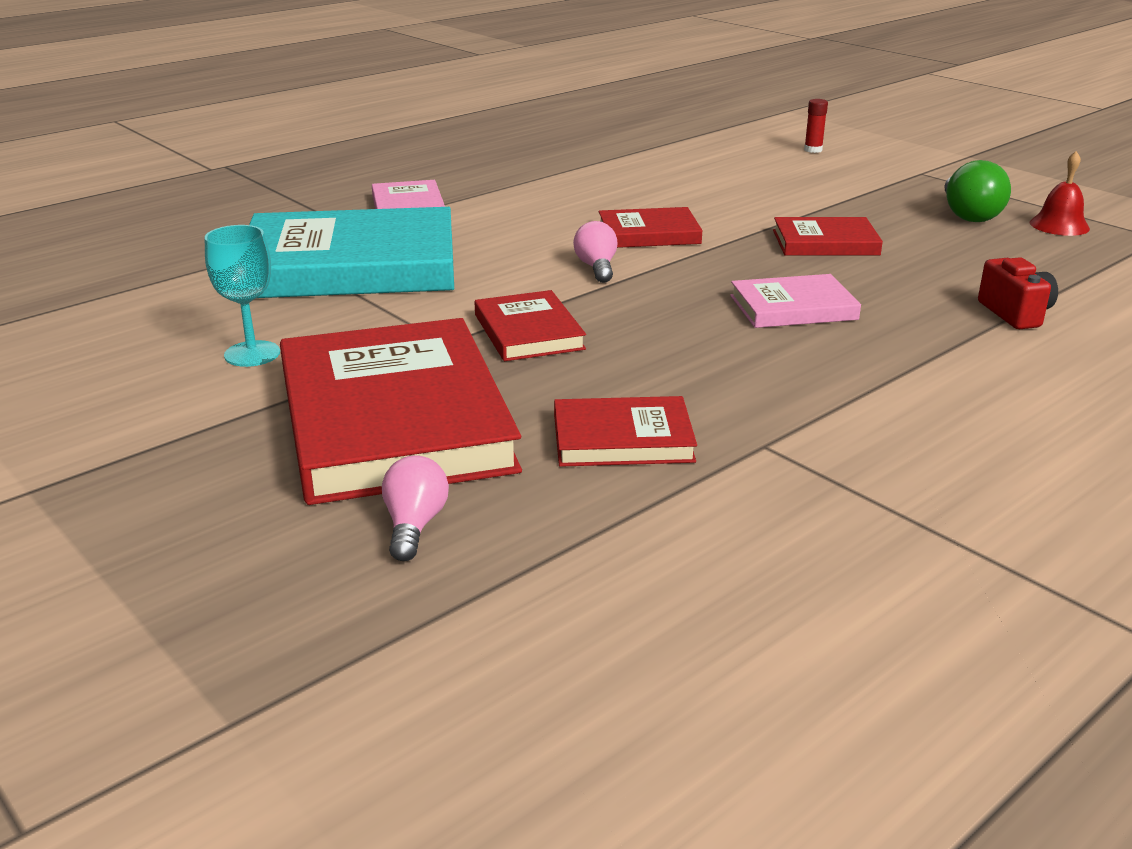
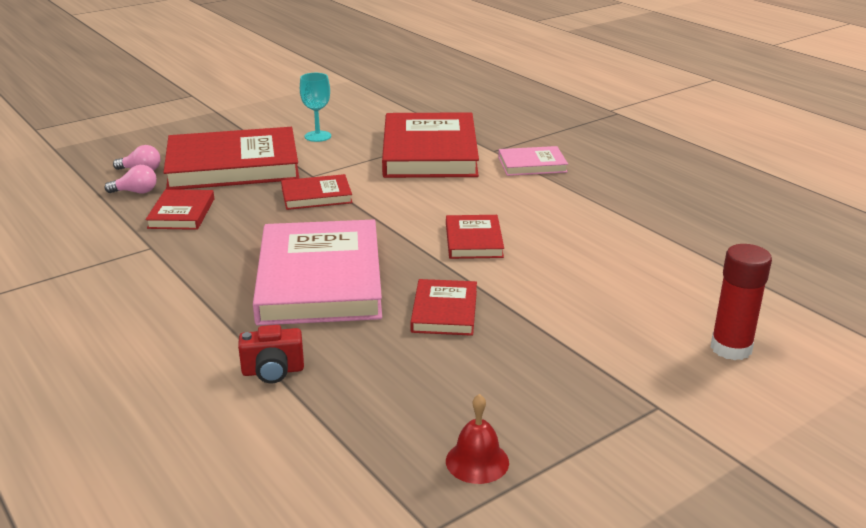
camera: 95 degrees right, 0 degrees up
(351, 265) = (429, 152): turquoise book -> red book
(597, 268) = (409, 219): pink light bulb -> pink light bulb (136, 192)
(793, 307) = (320, 279): pink book -> pink book, size x2.06
(813, 150) = (731, 348): red glue stick -> red glue stick, size x1.97
(968, 215) = (512, 406): green light bulb -> none

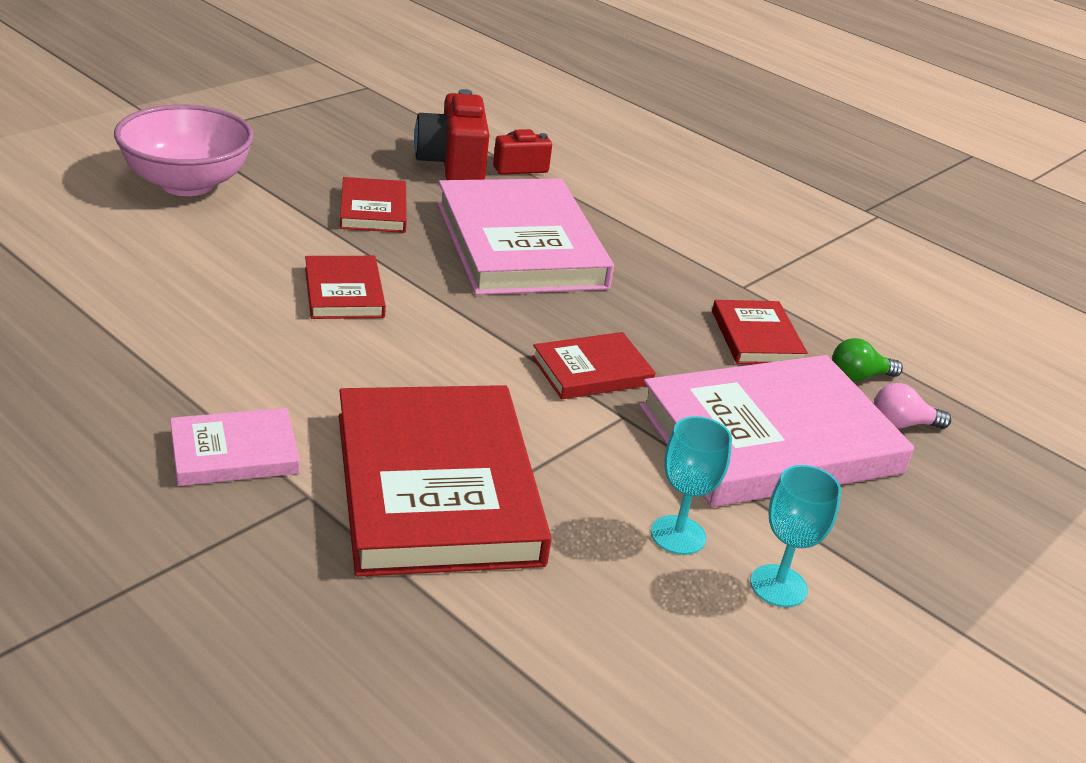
camera: 165 degrees right, 5 degrees up
(136, 192) = (858, 377): pink light bulb -> green light bulb
(233, 166) = (769, 439): red book -> pink book
(284, 123) = (778, 586): none -> turquoise goblet
(348, 372) = (453, 164): none -> red camera
(477, 461) = (337, 113): red bell -> none
(624, 336) = (187, 184): none -> pink bowl
(731, 348) = (81, 171): red glue stick -> none

